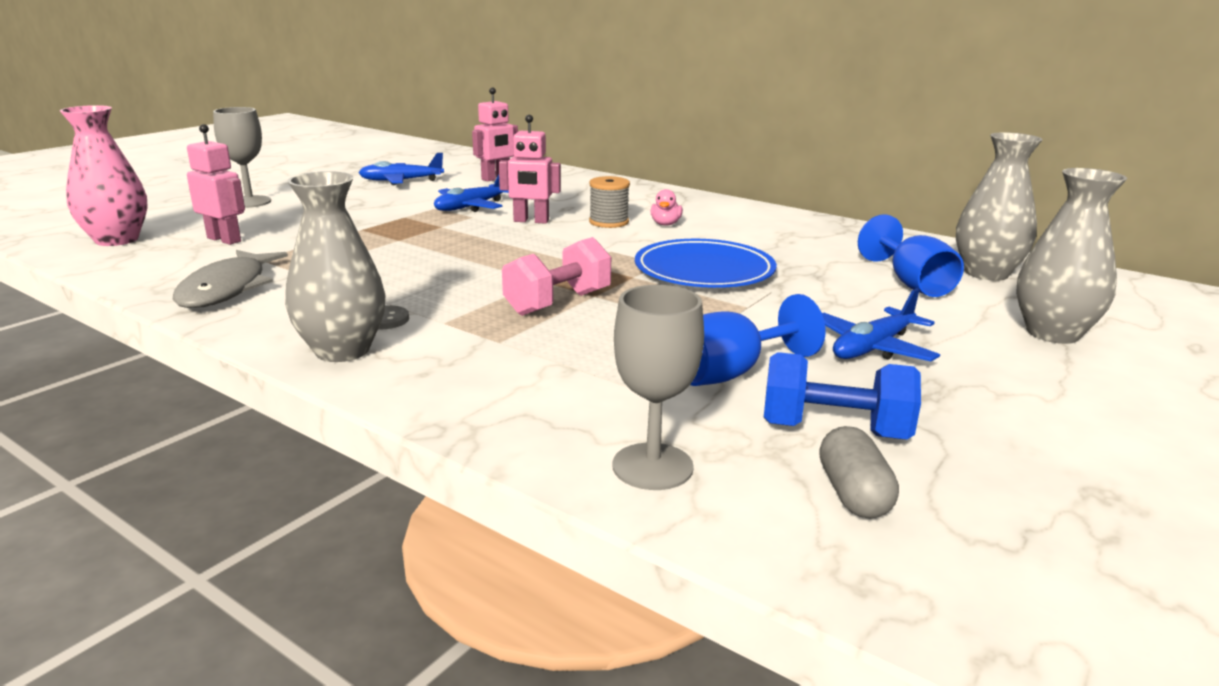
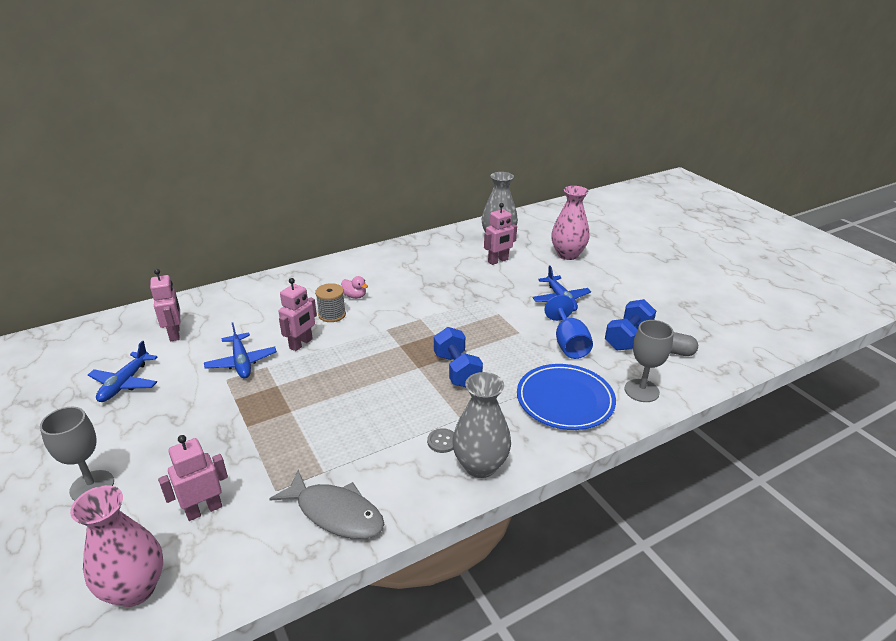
camera: 65 degrees left, 10 degrees up
(558, 303) = (457, 370): pink dumbbell -> blue dumbbell
(704, 271) = (442, 309): blue plate -> blue plate (565, 400)
(911, 283) = (498, 261): blue goblet -> pink robot
(1052, 333) = (567, 255): grey vase -> pink vase

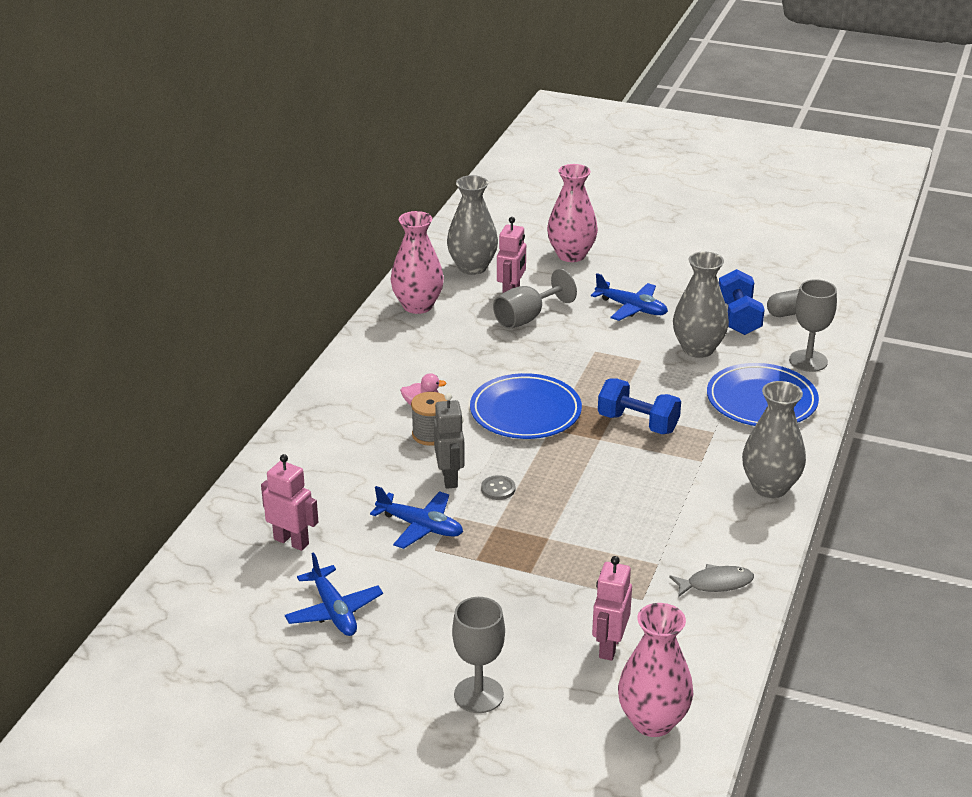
camera: 40 degrees left, 0 degrees up
(301, 344) = (450, 478): pink robot -> grey robot
(335, 513) = (715, 583): grey fish -> grey fish, size x0.63
(402, 328) = (525, 412): none -> blue plate
(437, 246) = (417, 306): none -> pink vase
(442, 441) = (715, 487): grey button -> grey button (498, 489)
(486, 277) = (527, 318): none -> grey goblet
(568, 344) = (698, 349): blue goblet -> grey vase

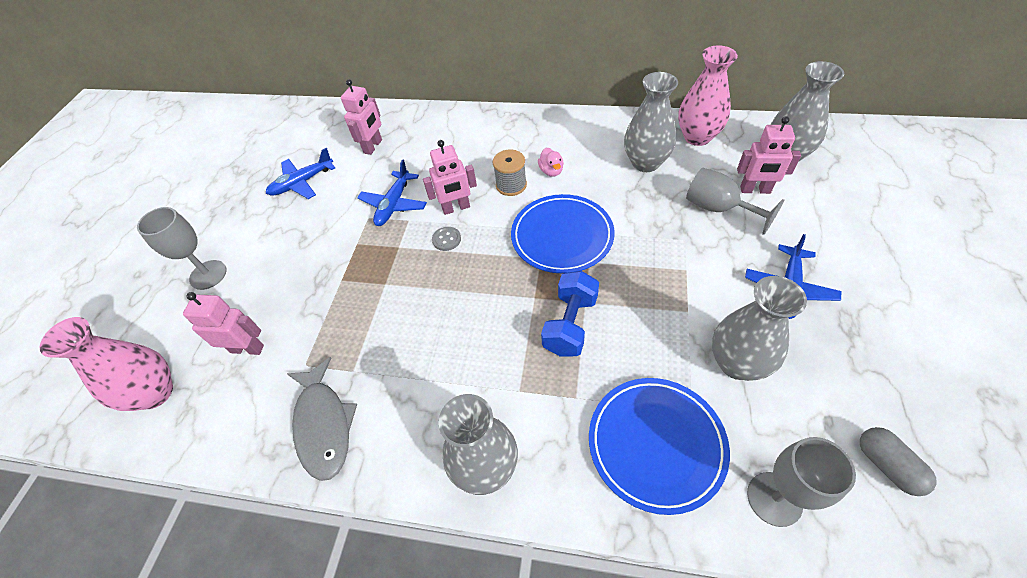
camera: 85 degrees right, 20 degrees up
(441, 343) = (645, 163): none -> grey vase
(450, 478) = (456, 208): grey robot -> pink robot
(571, 255) = (865, 220): pink vase -> none
(715, 583) = (324, 425): grey fish -> grey fish, size x1.58
(738, 318) = (834, 401): blue dumbbell -> none

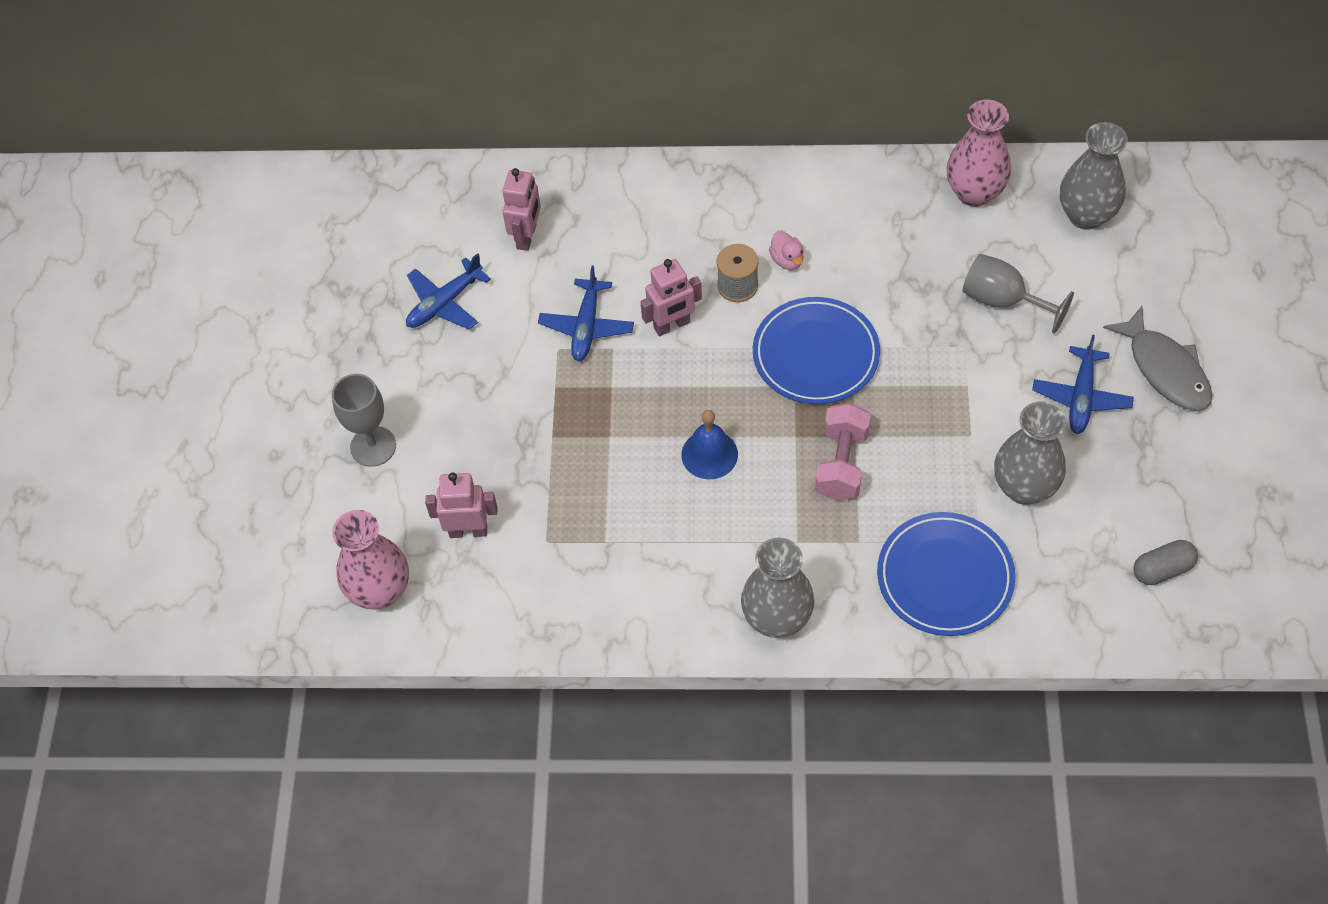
camera: 10 degrees left, 5 degrees up
(324, 425) = (592, 600): grey fish -> grey fish (1165, 369)
(446, 239) = (671, 371): grey button -> none
(460, 305) = (709, 454): none -> blue bell
(570, 324) = (841, 464): blue dumbbell -> pink dumbbell
(645, 163) = (909, 239): grey vase -> none
(755, 190) = (1047, 270): pink robot -> none
(774, 498) = (1057, 611): grey goblet -> none
(887, 465) = (1162, 569): grey capsule -> grey capsule turned 75 degrees counterclockwise

